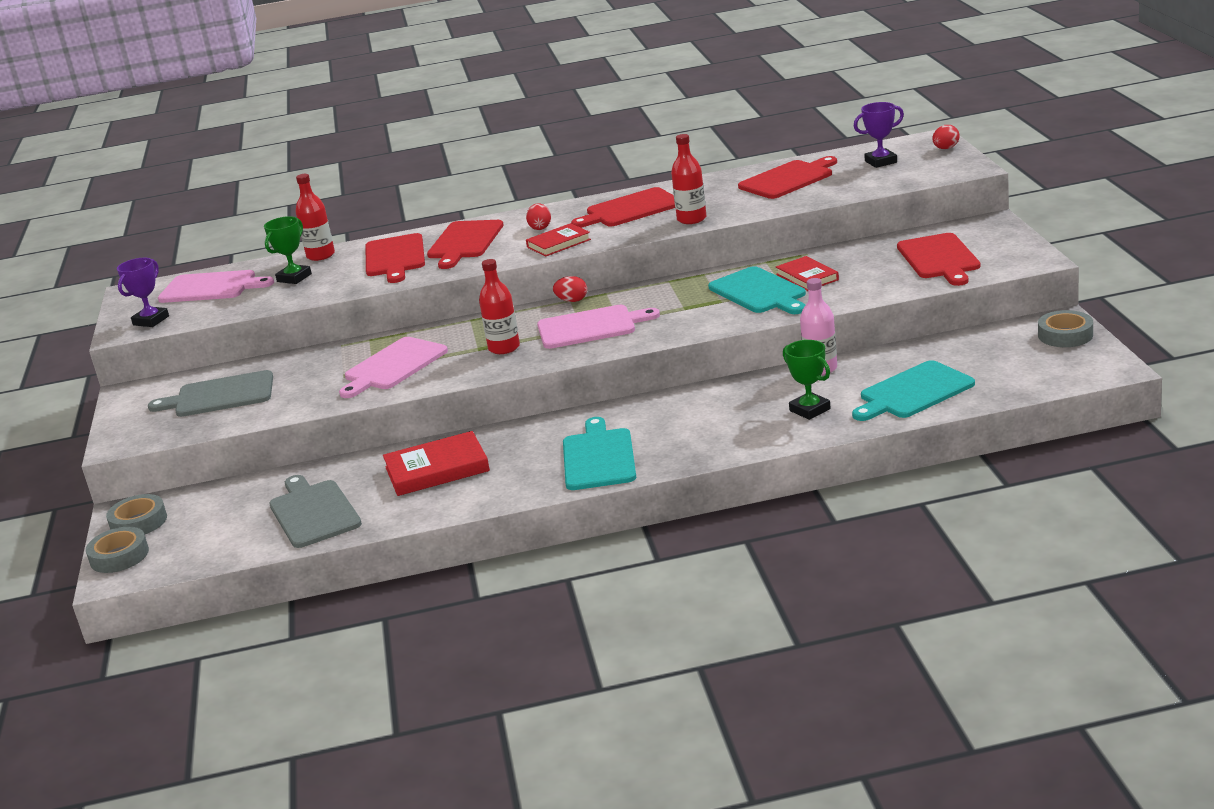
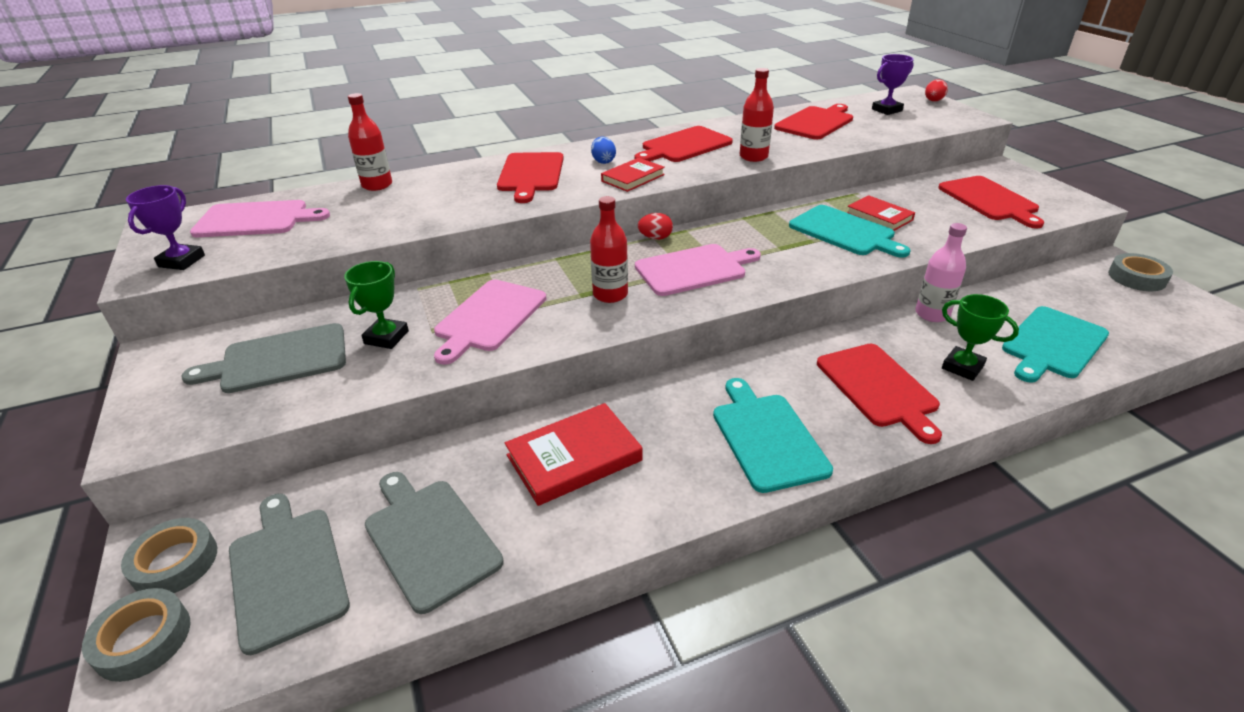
camera: 15 degrees left, 10 degrees up
(212, 527) = (287, 571): none -> grey cutting board
(294, 278) = (352, 210): green trophy -> green trophy (386, 337)
(395, 257) = (461, 189): red cutting board -> red cutting board (878, 388)
(540, 228) = (603, 161): red egg -> blue egg

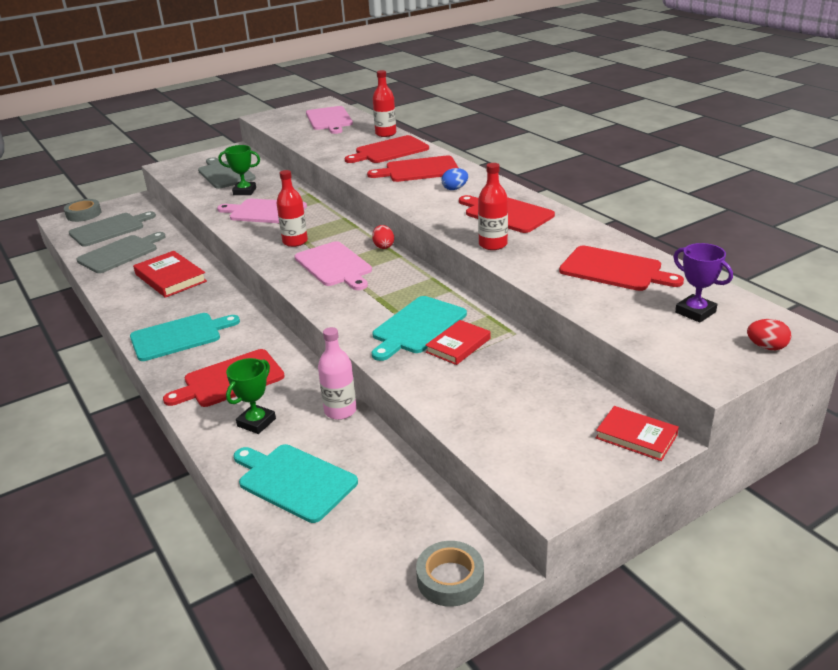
camera: 80 degrees right, 5 degrees down
(175, 562) = (121, 207): grey tape -> none
(182, 261) = (278, 119): purple trophy -> none
(633, 178) = (424, 203): red book -> red book (636, 436)
(989, 200) = (531, 420): red cutting board -> red cutting board (389, 151)

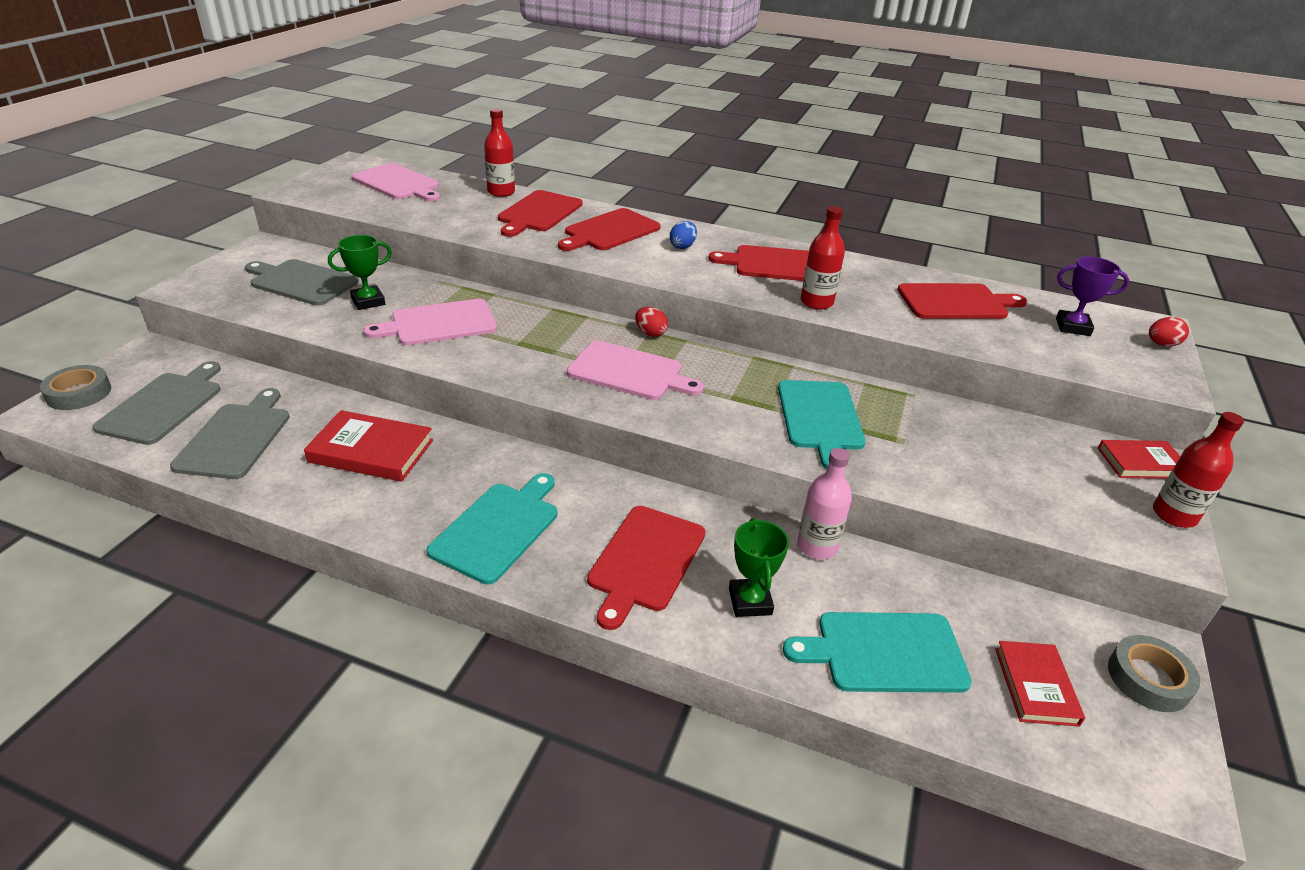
camera: 40 degrees left, 5 degrees up
(295, 242) = (537, 354): red bottle -> red bottle (1174, 515)
(458, 345) = (886, 426): red book -> red book (1035, 686)

